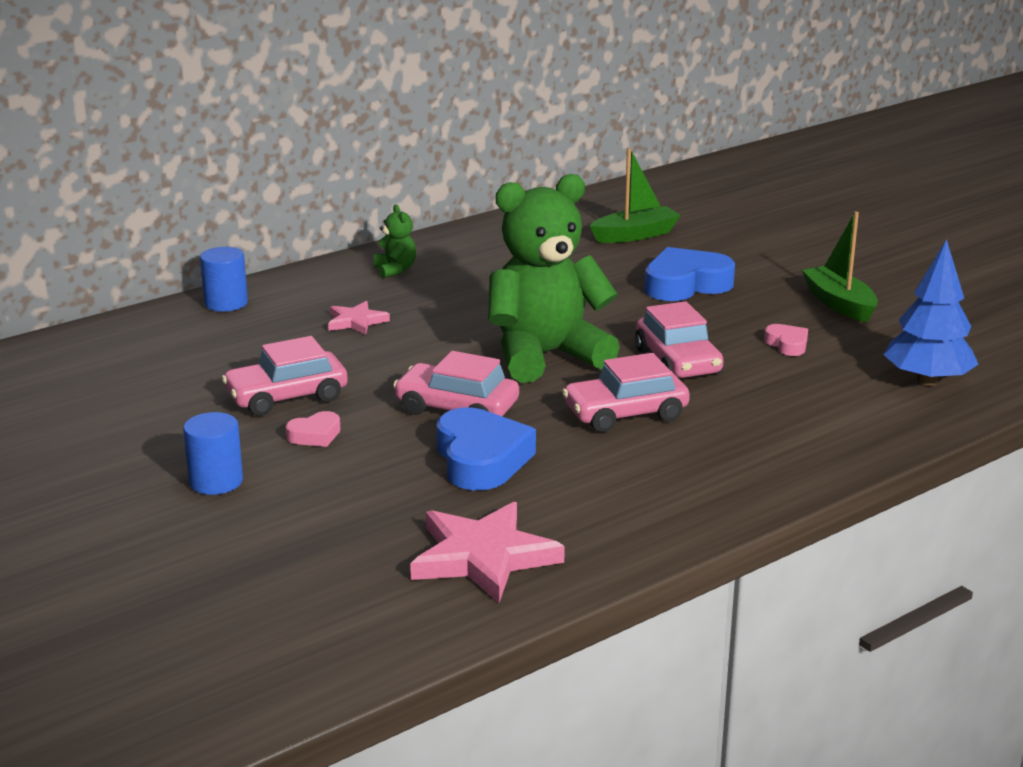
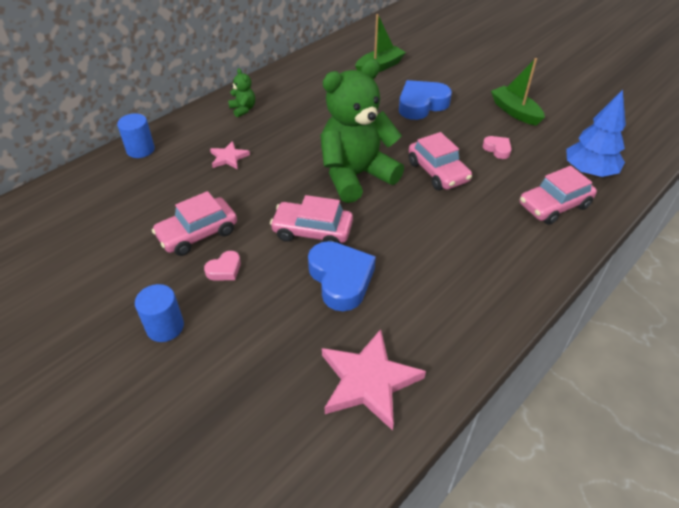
camera: 10 degrees left, 20 degrees up
(625, 414) = (420, 223): pink car -> pink car (554, 205)

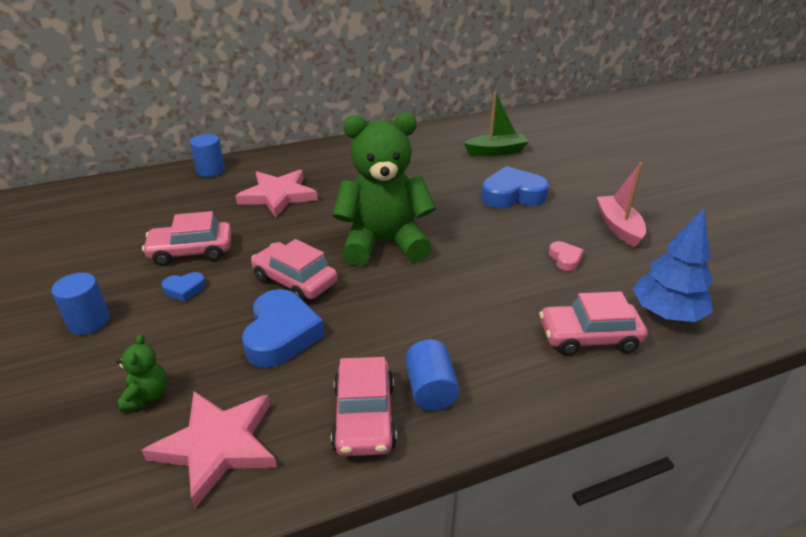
camera: 25 degrees right, 10 degrees down
(224, 269) = (184, 289): pink heart -> blue heart
(229, 158) = (278, 196): pink star -> pink star, size x1.86
(243, 109) = (328, 159): green teddy bear -> green teddy bear (147, 396)
(438, 172) = (475, 263): pink car -> pink car (364, 417)
(482, 281) = (431, 389): none -> blue cylinder
(515, 112) = (618, 227): green boat -> pink boat

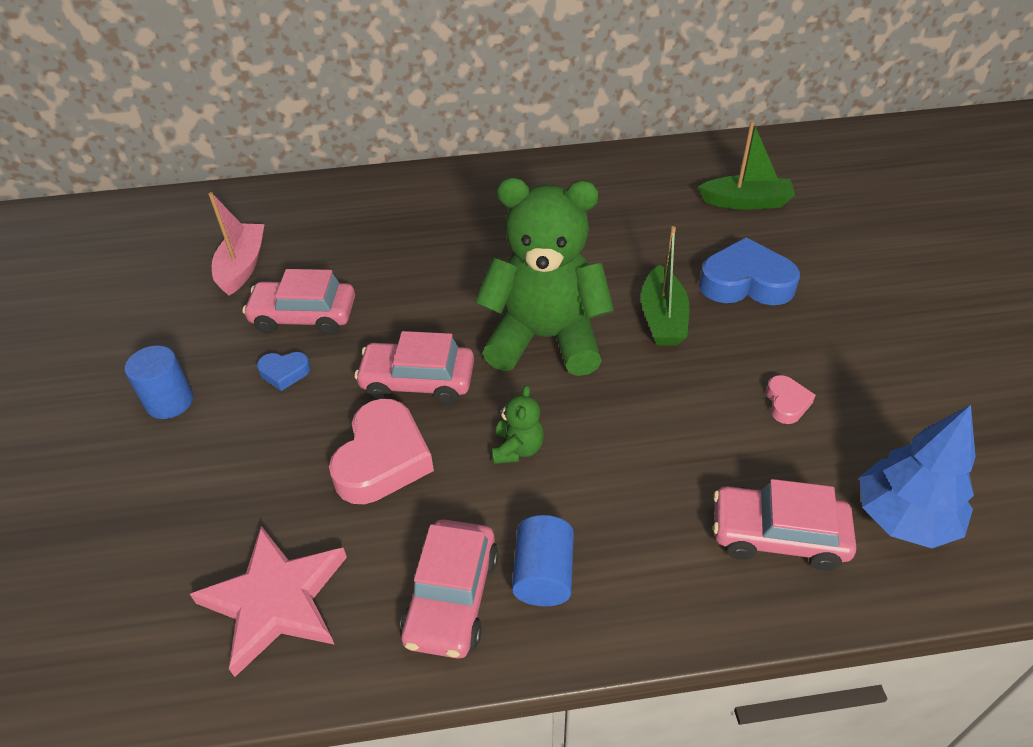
camera: 15 degrees right, 10 degrees up
(147, 396) = (213, 517): green teddy bear -> green teddy bear (517, 449)
(210, 171) = (353, 190): blue cylinder -> none
(278, 196) = (428, 242): pink star -> none
(281, 334) = (383, 459): blue heart -> pink heart
(295, 281) = (418, 381): pink car -> pink car turned 45 degrees counterclockwise
(463, 221) = (662, 318): none -> green boat
(618, 227) = (885, 360): pink boat -> pink boat (242, 266)

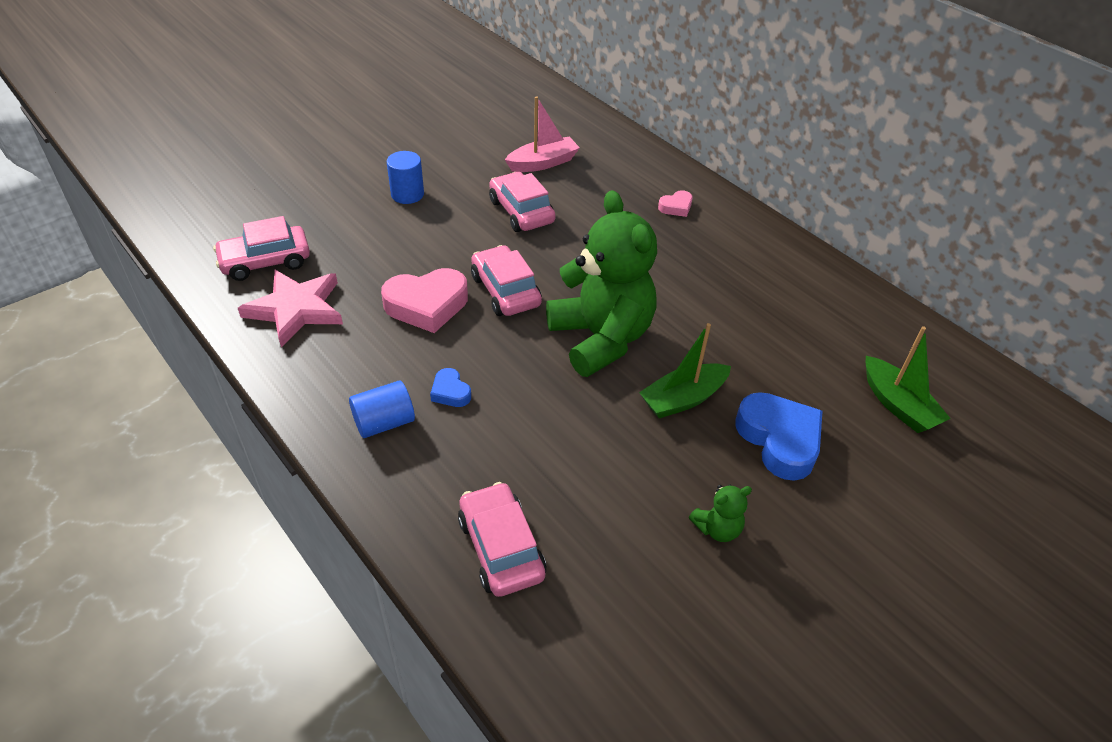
camera: 55 degrees right, 0 degrees up
(284, 373) = (465, 228): blue heart -> blue heart (450, 392)
(452, 597) = (341, 385): pink car -> pink car (265, 261)
(517, 449) = (482, 366): green teddy bear -> green teddy bear (717, 528)
(786, 403) = (649, 513): pink heart -> pink heart (676, 207)
(904, 518) = (576, 633): blue tree -> none

